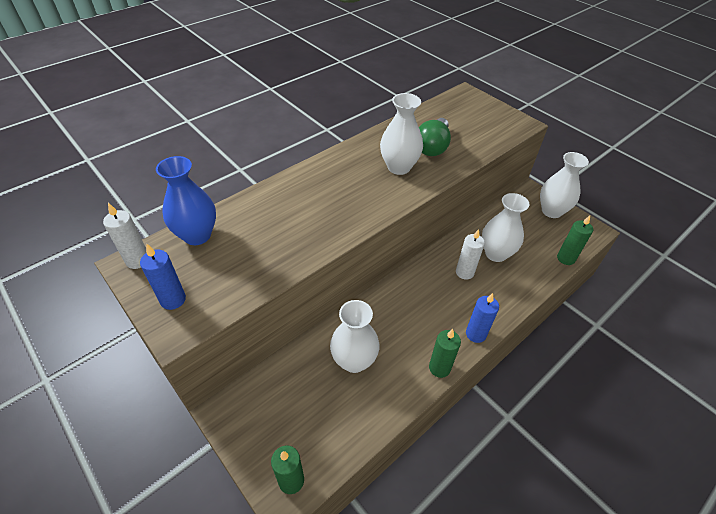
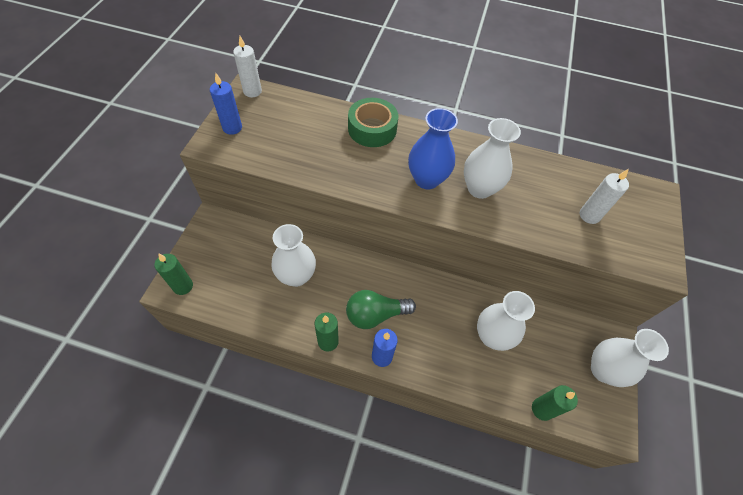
camera: 55 degrees right, 10 degrees up
(197, 235) = (296, 106): blue vase -> blue vase (427, 179)
(280, 196) = (372, 129): none -> green tape
(432, 147) = (535, 201): green light bulb -> green light bulb (375, 314)
(464, 272) = (446, 318): white candle -> white candle (589, 215)

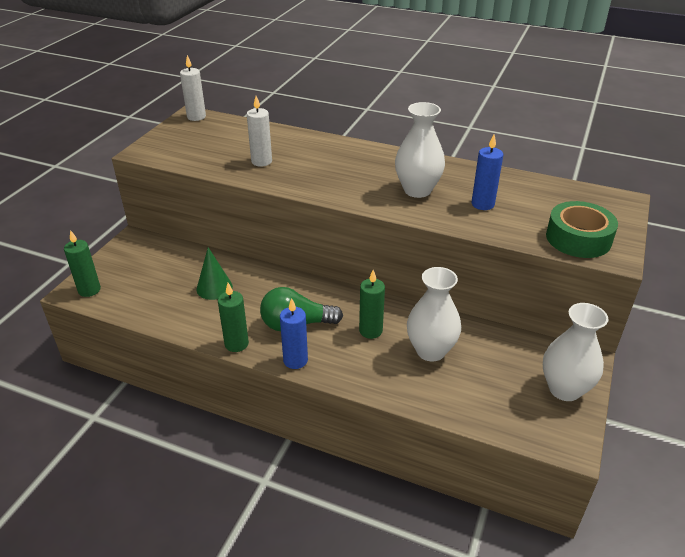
camera: 10 degrees right, 20 degrees down
(232, 128) = (169, 141): blue candle -> blue candle (482, 204)
(296, 276) = (214, 288): white vase -> green cone
(372, 129) = (312, 145): green tape -> green tape (578, 238)
(427, 179) = (361, 182): blue vase -> none
(542, 409) = (480, 419): green candle -> green candle (370, 331)
(589, 215) = (537, 214): white candle -> white candle (261, 161)

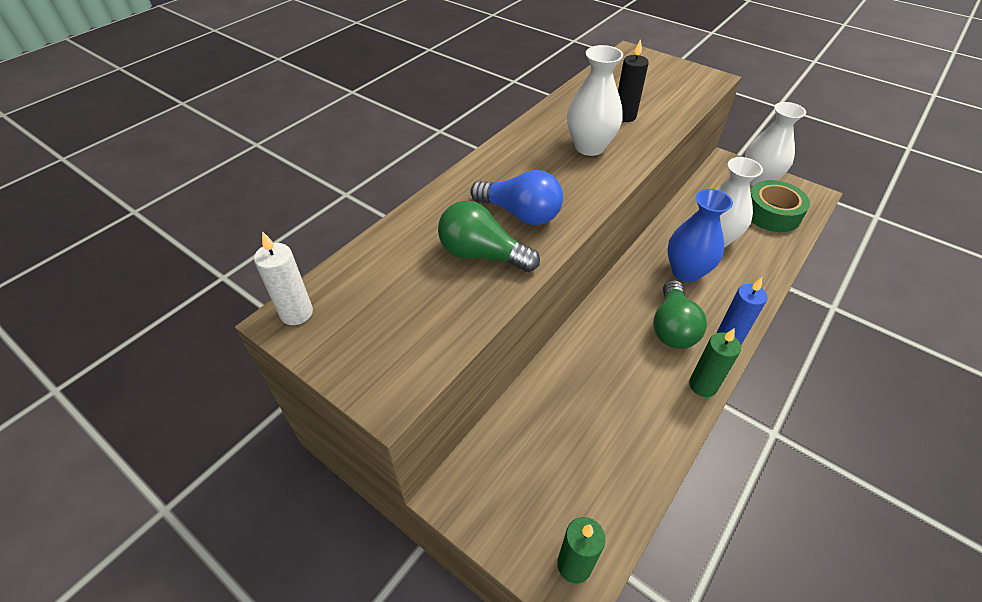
camera: 75 degrees left, 10 degrees up
(214, 288) = (596, 397): green cone -> none
(261, 161) = (482, 254): white candle -> green light bulb
(311, 170) = (520, 213): none -> blue light bulb
(370, 331) = (686, 272): green candle -> blue vase
(482, 204) = (624, 116): blue candle -> black candle
(578, 238) = (686, 85): green tape -> green tape (772, 213)

